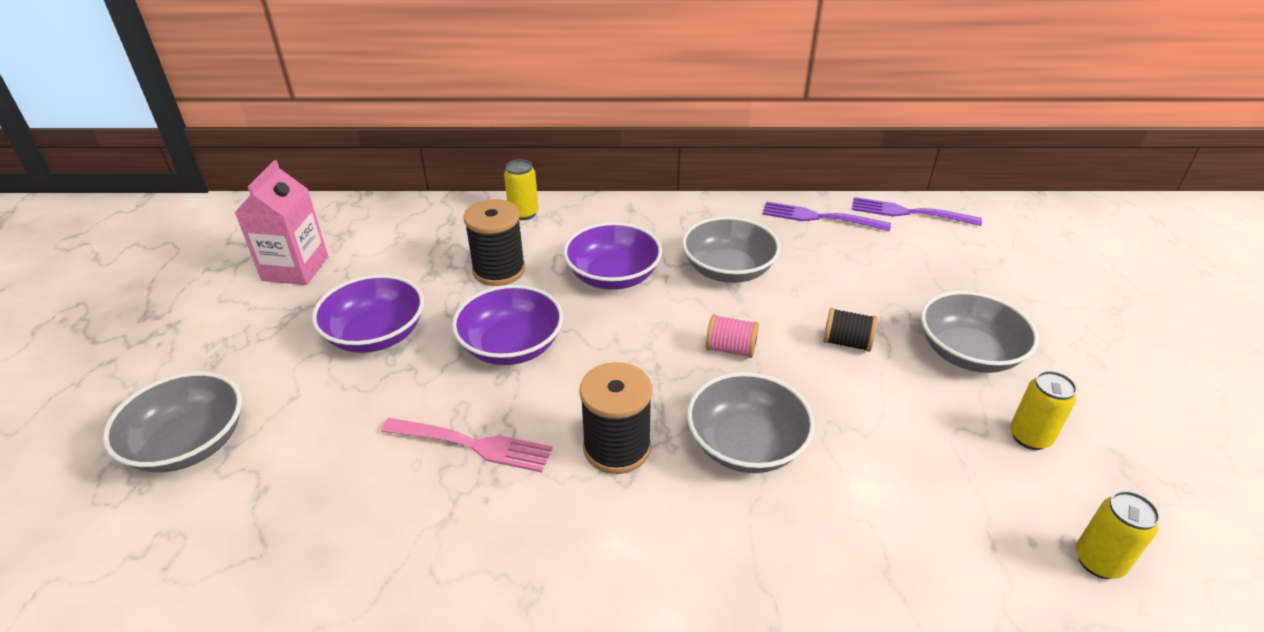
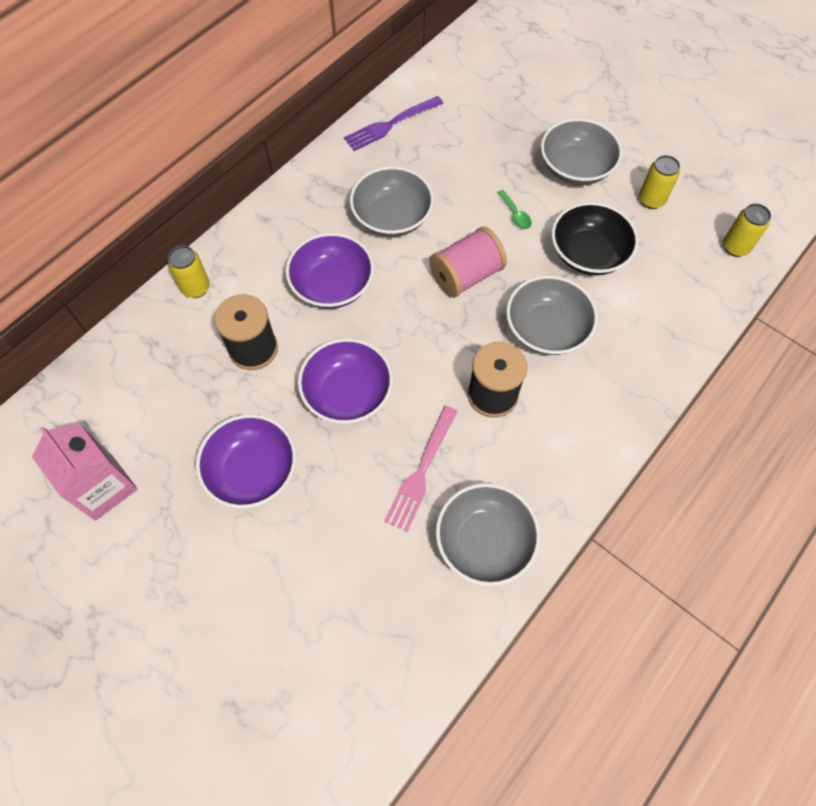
camera: 50 degrees left, 25 degrees up
(189, 444) = (264, 650): grey bowl -> grey bowl (484, 541)
(472, 444) = (421, 471): pink fork -> pink fork turned 150 degrees clockwise
(731, 349) = (466, 275): pink spool -> pink spool, size x1.65
(846, 342) = (515, 214): black spool -> green spoon
(883, 424) = (588, 254): none -> black bowl
(909, 213) = (435, 77): purple fork -> none

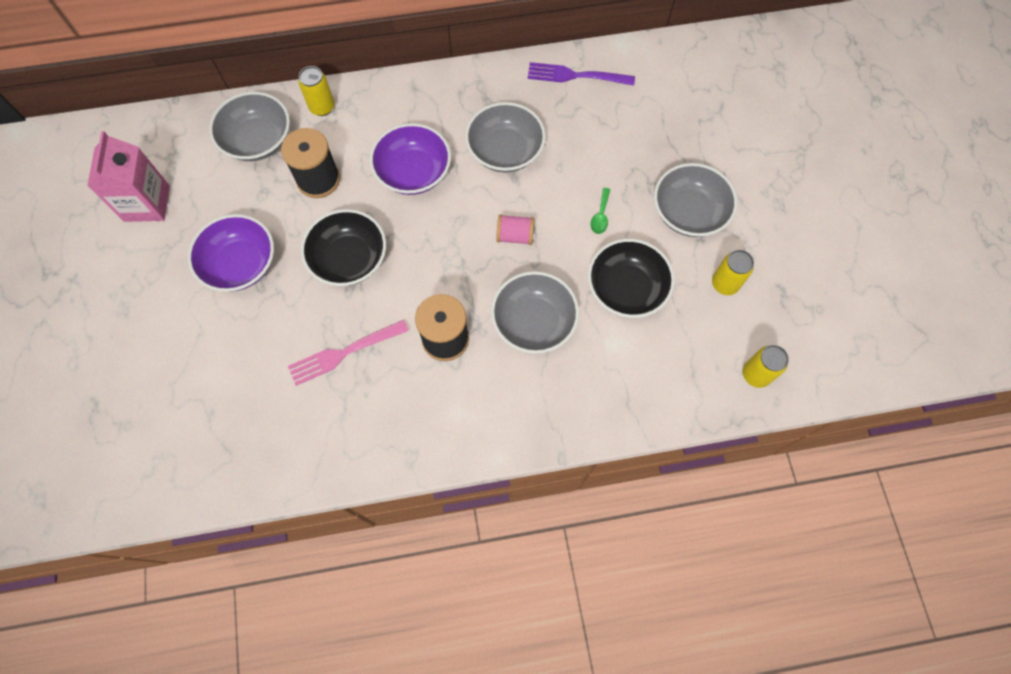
camera: 40 degrees right, 5 degrees up
(347, 393) = (349, 259): purple bowl -> black bowl
(466, 275) = (515, 236): pink spool -> pink spool, size x0.61
(484, 541) = (338, 435): grey bowl -> grey bowl (258, 140)

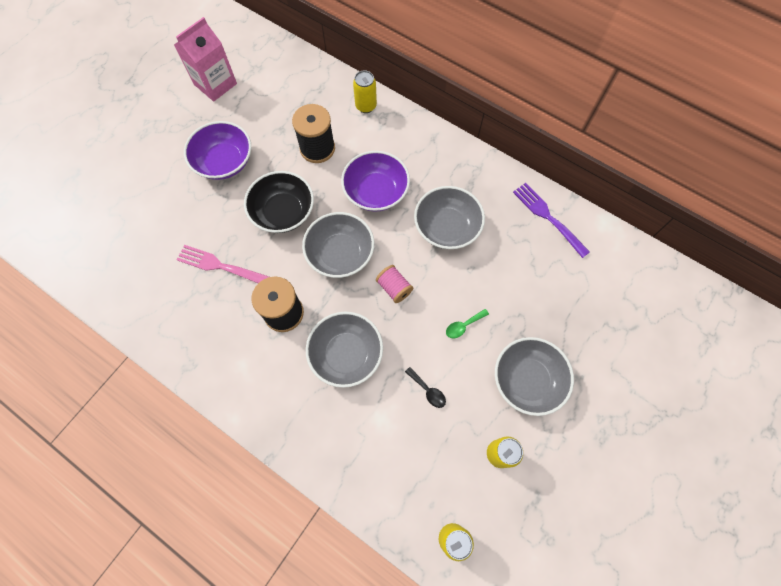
camera: 45 degrees right, 0 degrees up
(258, 140) = (309, 96): grey bowl -> grey bowl (340, 254)
(626, 289) = (428, 390): black bowl -> black spoon

